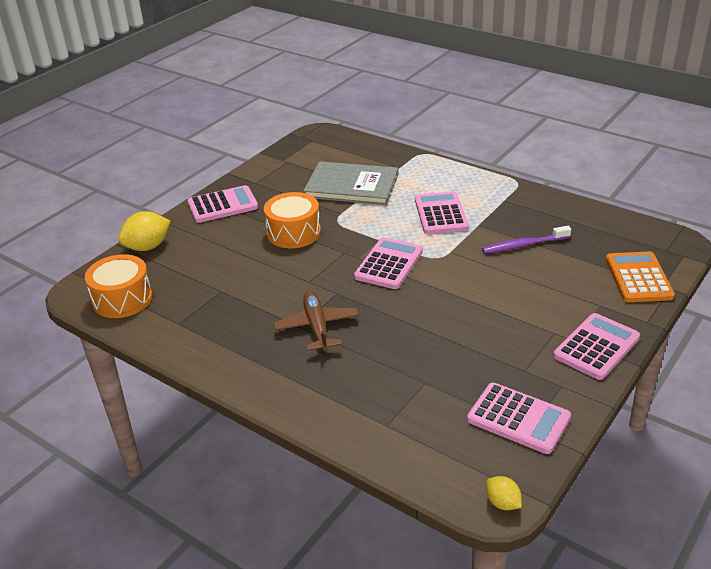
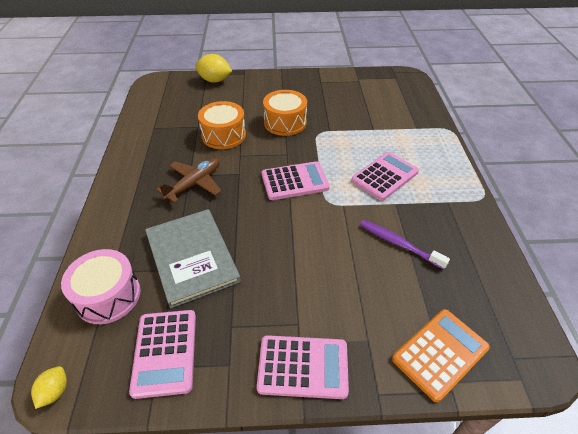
camera: 50 degrees right, 10 degrees up
(122, 299) = (160, 98): orange drum -> orange drum (223, 135)
(223, 205) = (283, 83): pink calculator -> none
(351, 186) = (365, 119): grey book -> grey book (192, 257)
(417, 436) = (108, 296): none -> pink drum

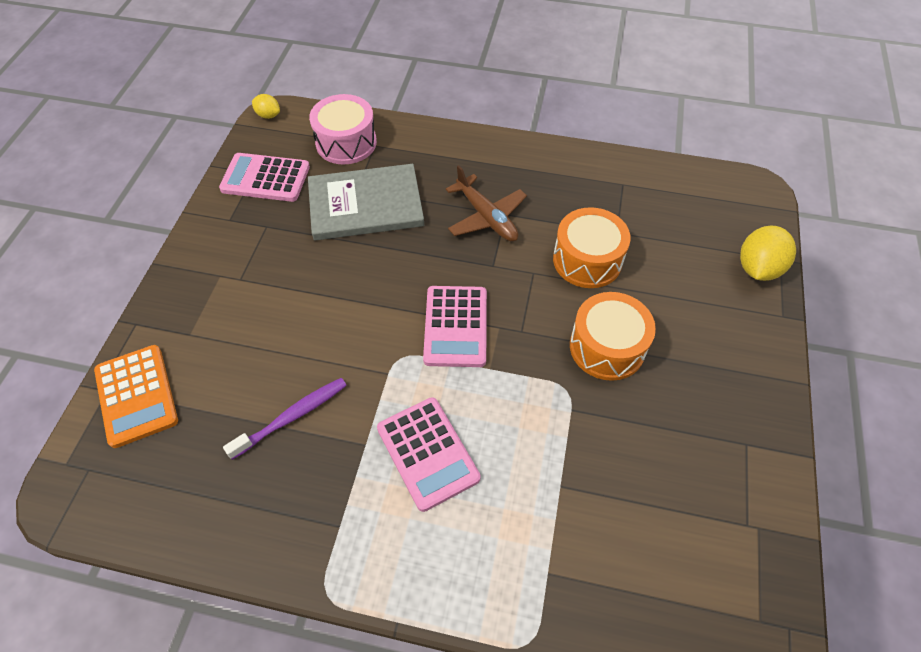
camera: 105 degrees right, 10 degrees up
(303, 367) = (195, 272): pink calculator -> none

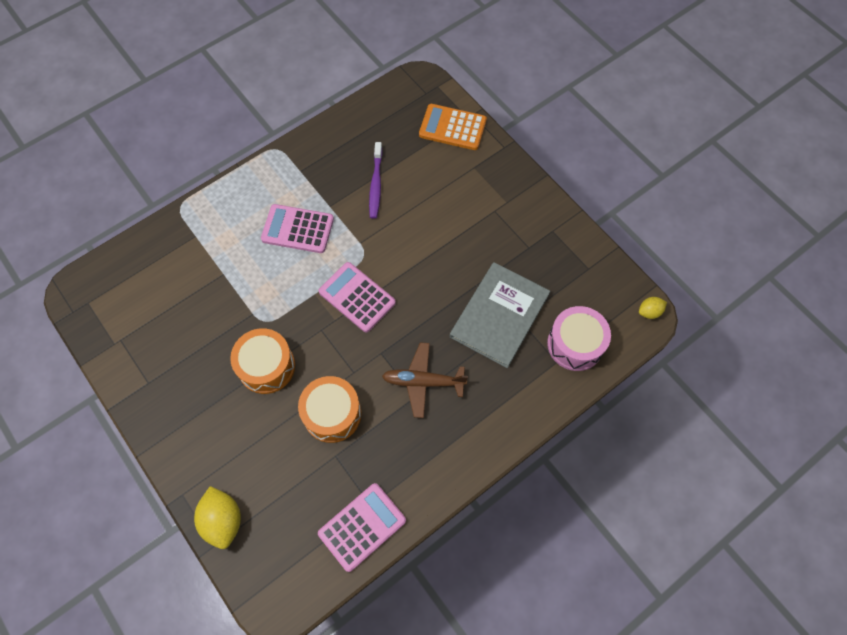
camera: 130 degrees right, 10 degrees up
(265, 178) = (577, 271): pink calculator -> pink calculator (362, 527)

